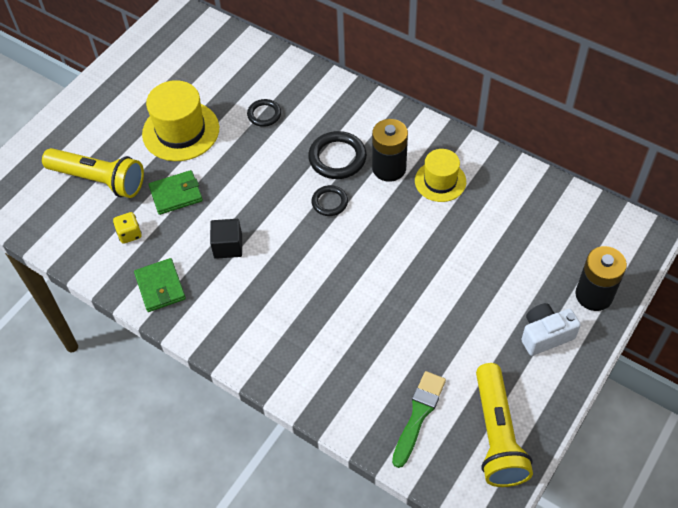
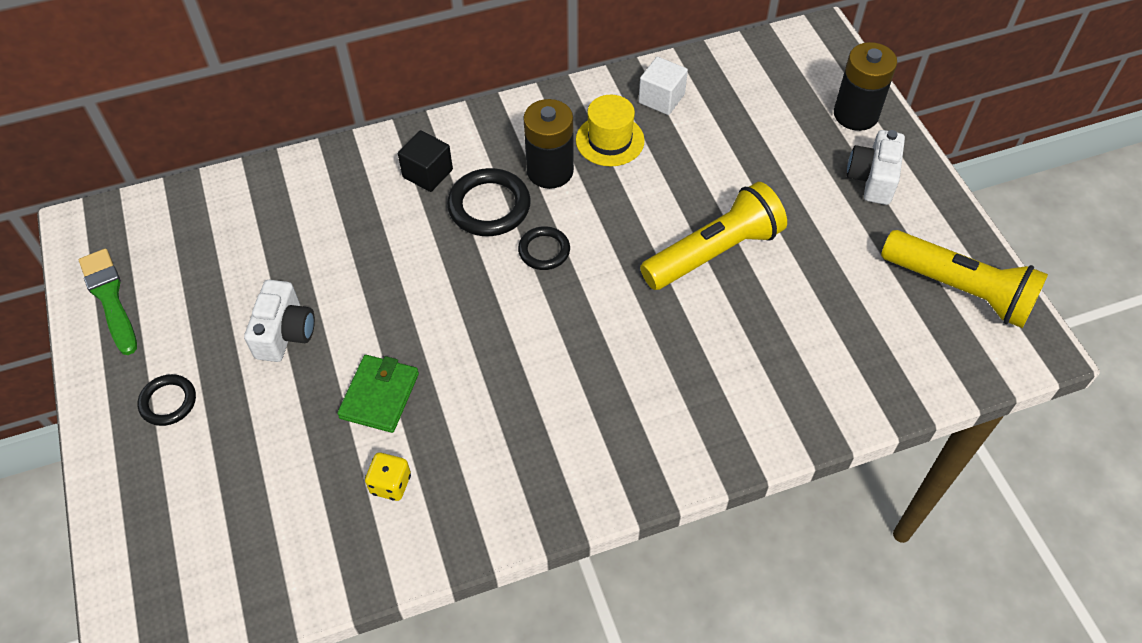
camera: 55 degrees left, 0 degrees up
(99, 180) = (266, 471): yellow flashlight -> yellow flashlight (714, 252)
(160, 287) = (506, 495): green wallet -> none
(181, 131) = (285, 333): yellow hat -> white camera
(228, 246) = (512, 386): black cube -> black cube (427, 173)
(264, 114) = (353, 235): black ring -> black ring (168, 402)
(418, 415) = (889, 341): green brush -> green brush (109, 298)
(500, 185) = (661, 98): none -> white cube

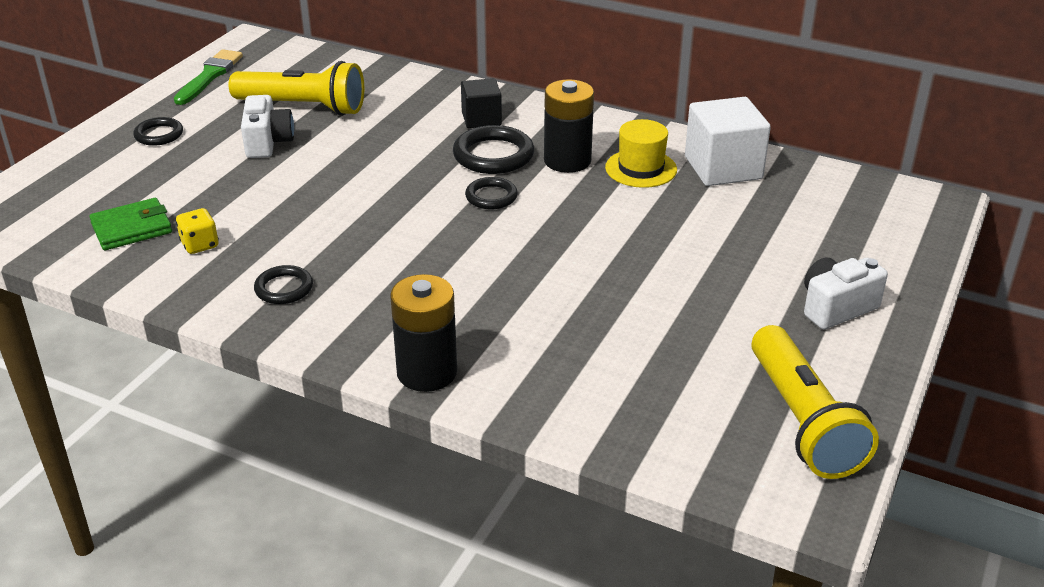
camera: 45 degrees right, 20 degrees down
(285, 333) = (268, 142): white camera -> white camera turned 60 degrees counterclockwise
(379, 395) = (267, 202): green wallet -> green wallet (132, 228)
(519, 466) = (284, 288): none -> black ring
(661, 98) = (723, 168): white cube -> white cube, size x1.63
(714, 252) = (616, 269): yellow flashlight -> yellow flashlight (303, 107)
(856, 114) = (889, 263): black battery -> black battery (427, 372)

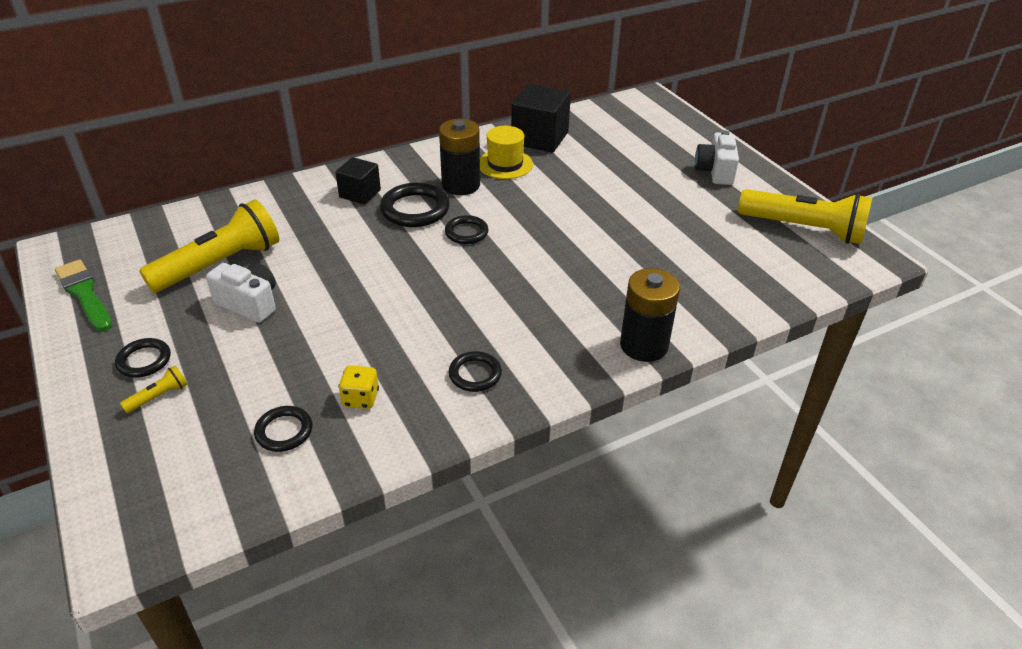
camera: 55 degrees left, 5 degrees up
(125, 159) = (159, 396): none -> yellow flashlight
(132, 228) = (284, 431): green wallet -> black ring
(723, 168) = (539, 138): white cube -> black cube

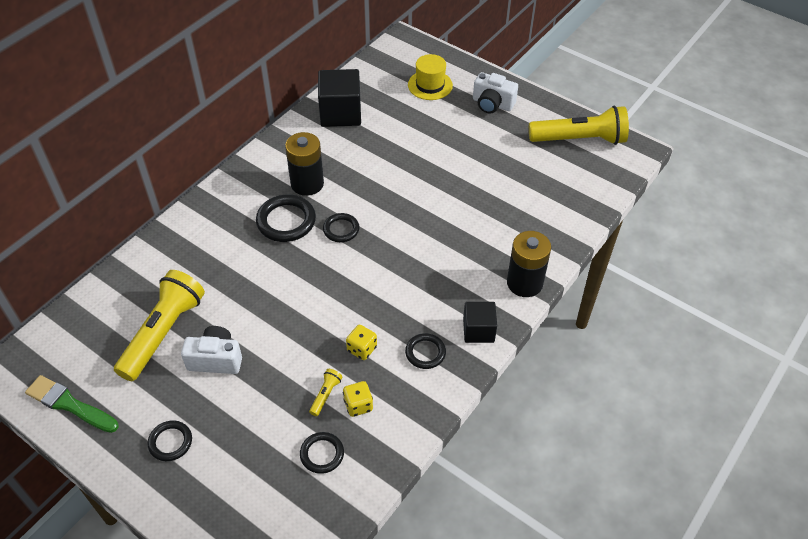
camera: 25 degrees left, 10 degrees up
(159, 396) = (207, 466): yellow flashlight -> yellow flashlight (325, 395)
(360, 194) = (230, 221): black cube -> black cube (478, 330)
(406, 346) = (362, 349): none -> yellow dice
(505, 164) = (329, 150): yellow hat -> yellow hat (430, 85)
(715, 171) = (492, 104): white camera -> white camera turned 45 degrees counterclockwise

